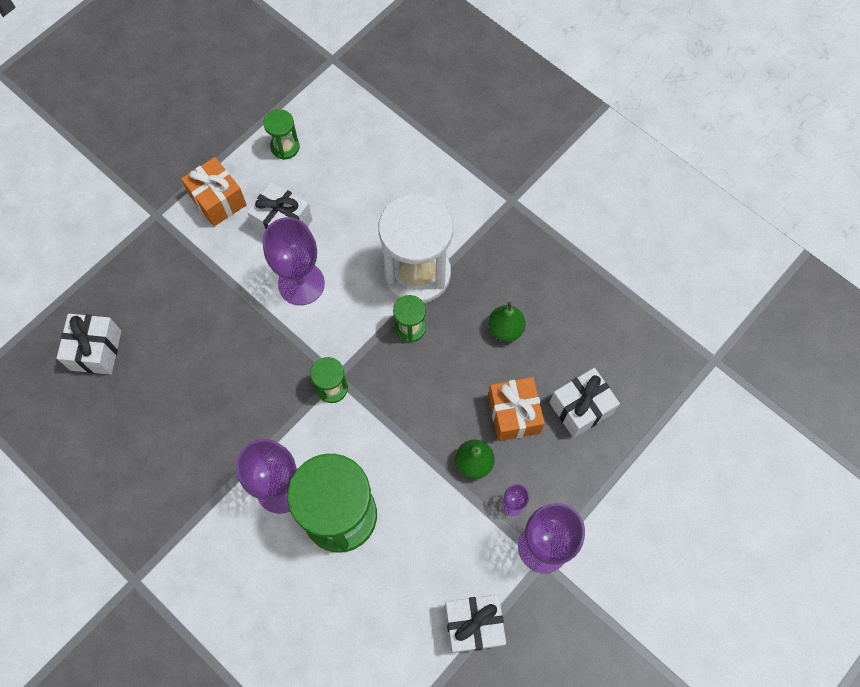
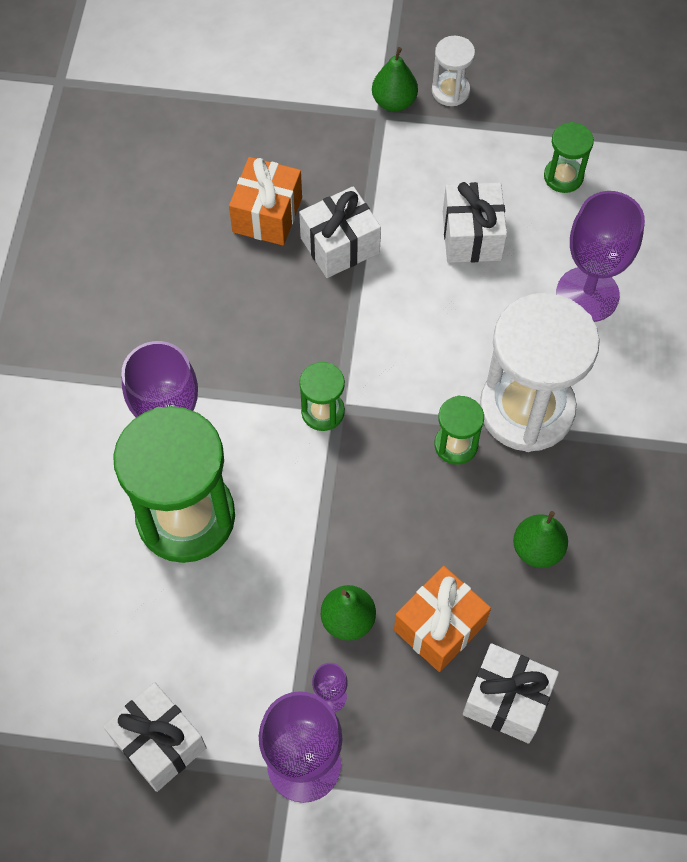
camera: 55 degrees right, 5 degrees down
(96, 350) = (193, 165): white gift -> white gift (340, 245)
(153, 201) = (394, 102): none -> green pear
(174, 165) = (450, 91): none -> white hourglass
(218, 200) = (446, 158): orange gift -> orange gift (267, 214)
(301, 283) = (417, 300): purple goblet -> purple goblet (587, 294)

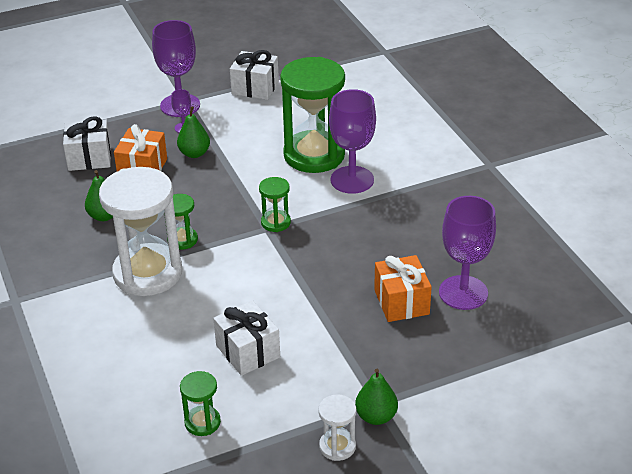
camera: 150 degrees right, 25 degrees down
(340, 245) = (336, 306): white gift -> none
(587, 294) = (140, 351): purple goblet -> purple goblet (463, 293)

